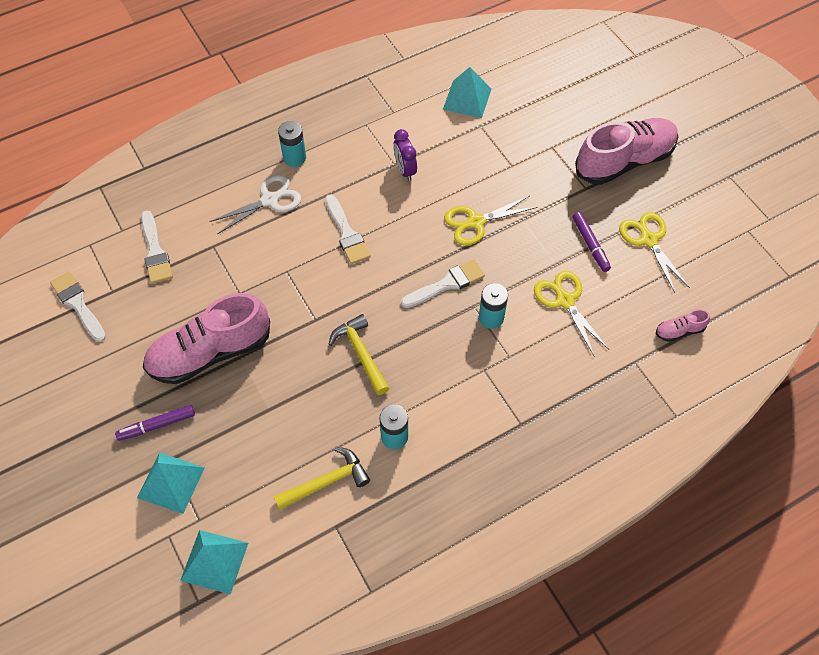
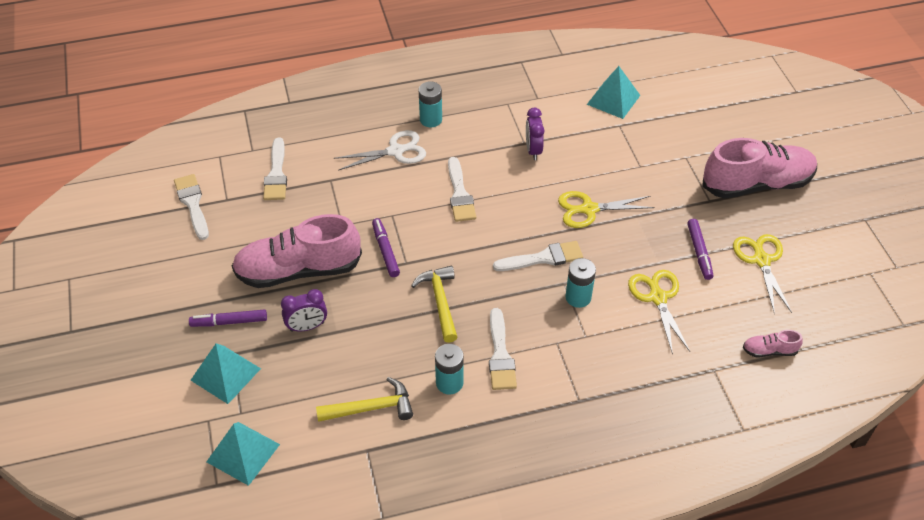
camera: 15 degrees right, 10 degrees down
(237, 411) = (307, 327): none -> purple clock
(291, 311) = (385, 251): none -> purple marker
(434, 395) = (500, 354): none -> white brush

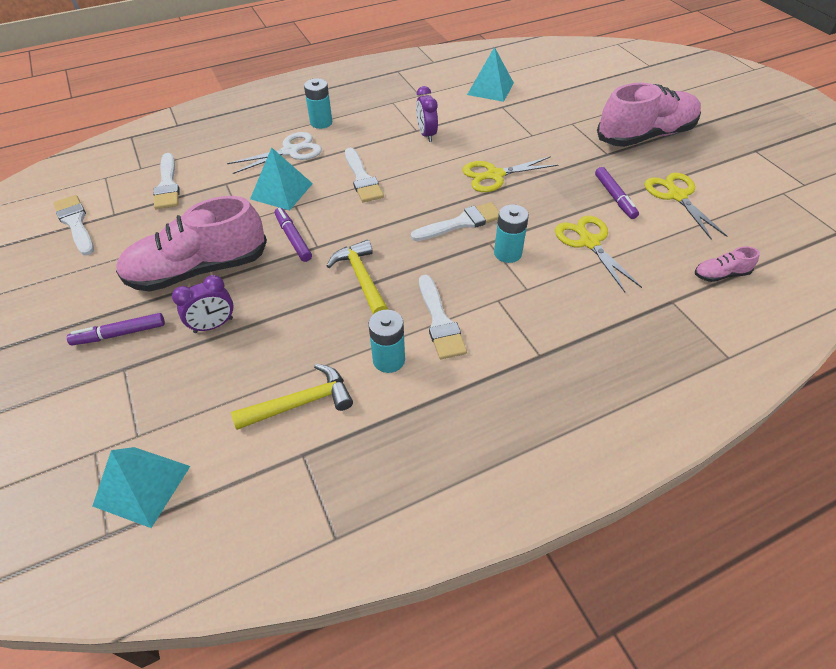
camera: 10 degrees left, 0 degrees up
(225, 374) = (116, 393): turquoise pyramid -> turquoise pyramid (281, 191)

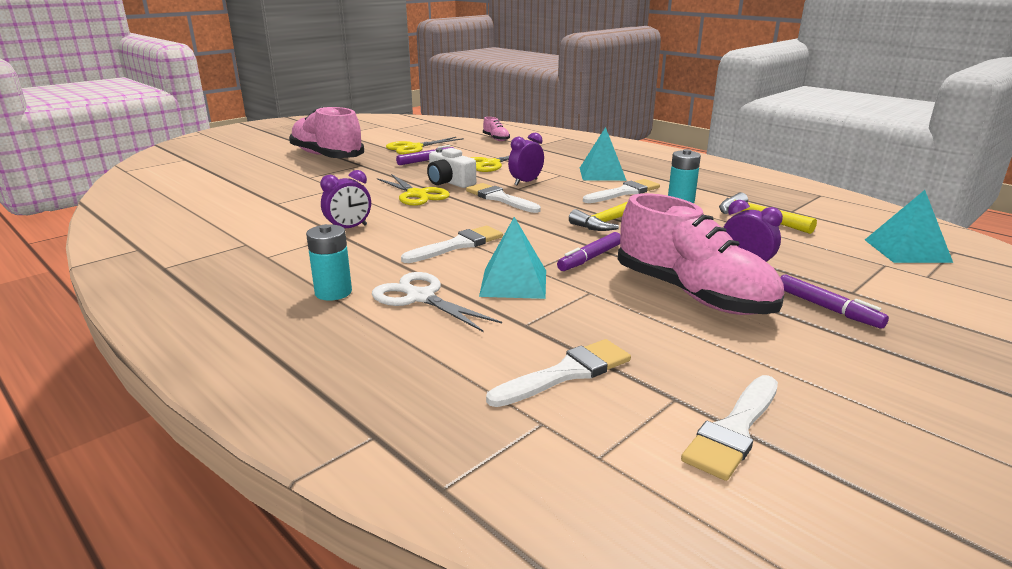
camera: 110 degrees left, 25 degrees down
(490, 88) = (230, 211): turquoise pyramid -> turquoise pyramid (602, 174)
(507, 253) = (526, 182): turquoise battery -> purple clock
(527, 200) = (449, 182): none -> white camera

